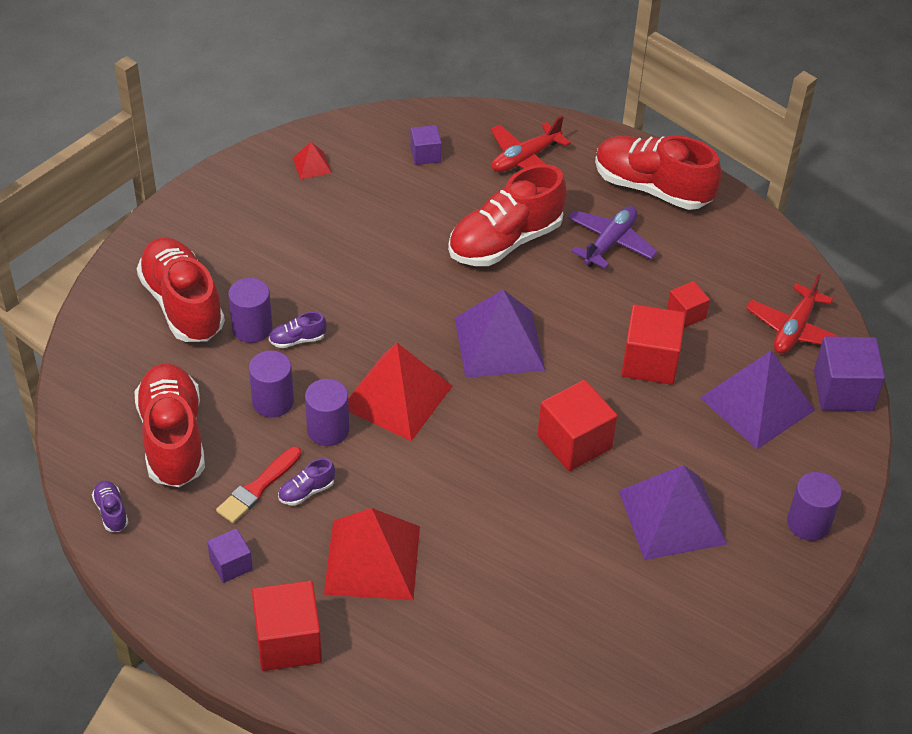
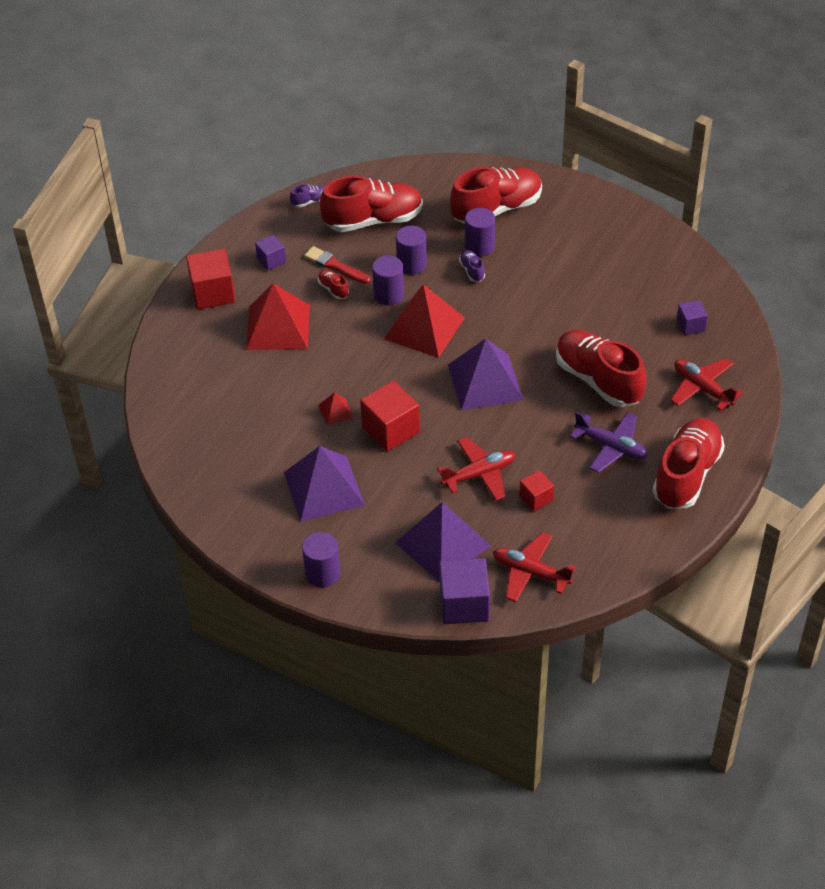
camera: 90 degrees right, 0 degrees up
(306, 491) = (333, 289): purple shoe -> red shoe
(312, 165) = (660, 260): red pyramid -> red pyramid (335, 411)
(650, 361) = (479, 474): red cube -> red plane

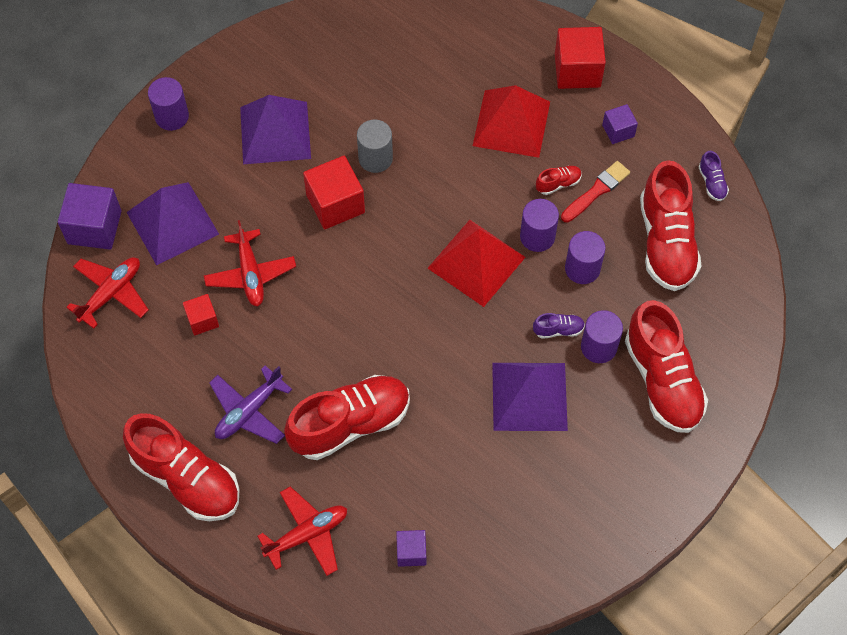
camera: 100 degrees right, 15 degrees up
(335, 411) = (375, 158): red pyramid -> grey cylinder
(485, 382) = (379, 306): purple pyramid -> purple pyramid (529, 396)

